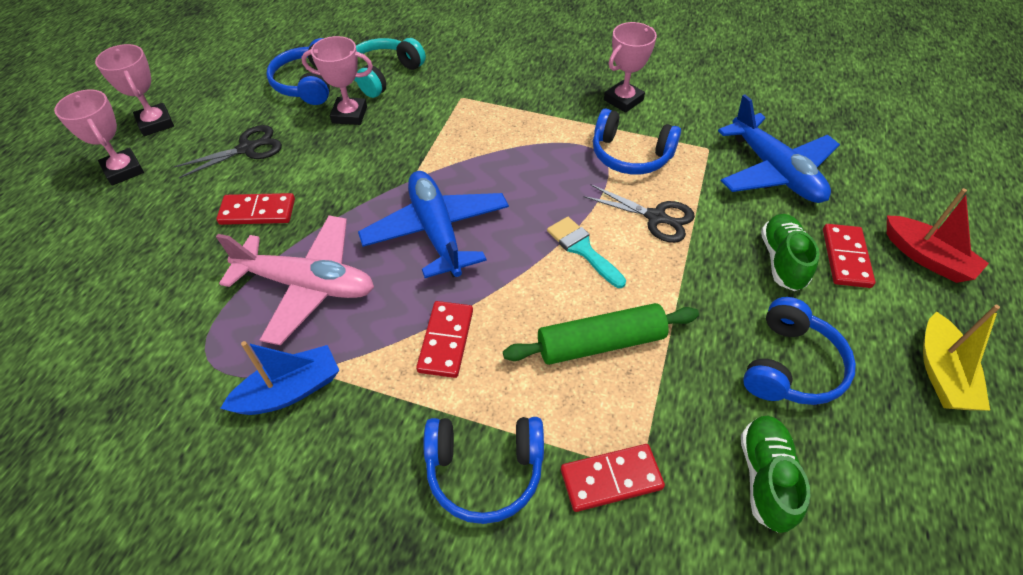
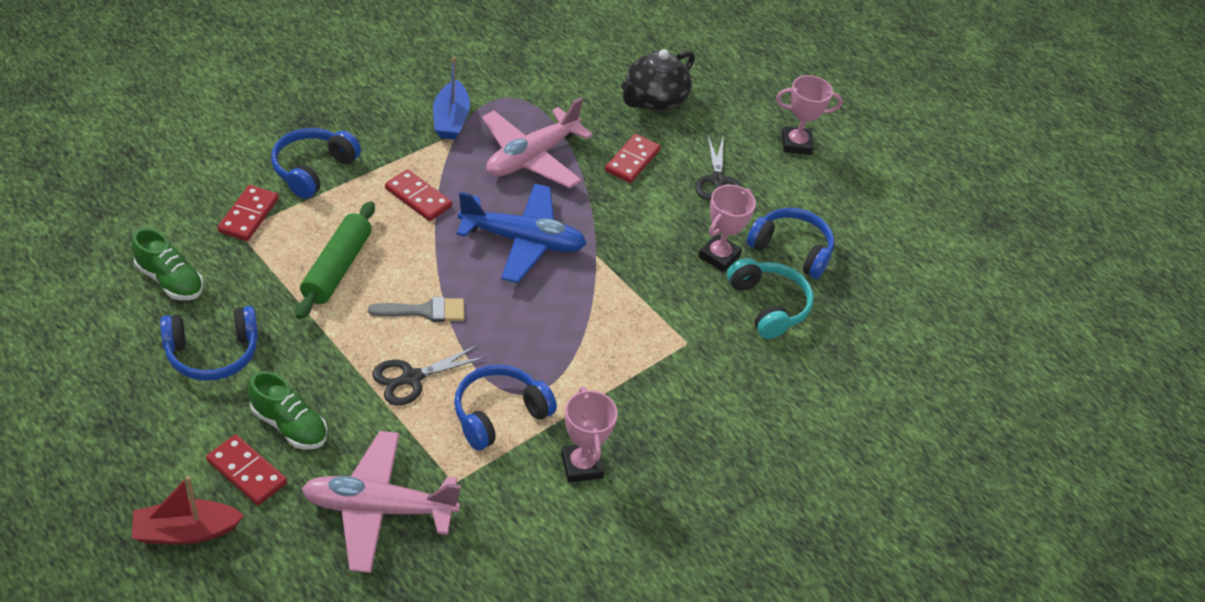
camera: 115 degrees right, 5 degrees down
(123, 170) = (742, 113): pink trophy -> none
(137, 238) = (654, 99): none -> black teapot
(582, 249) = (425, 311): turquoise brush -> grey brush
(774, 171) = (379, 509): blue plane -> pink plane
(790, 366) = (212, 353): blue headphones -> blue headphones turned 75 degrees counterclockwise
(942, 373) = (110, 434): yellow boat -> none

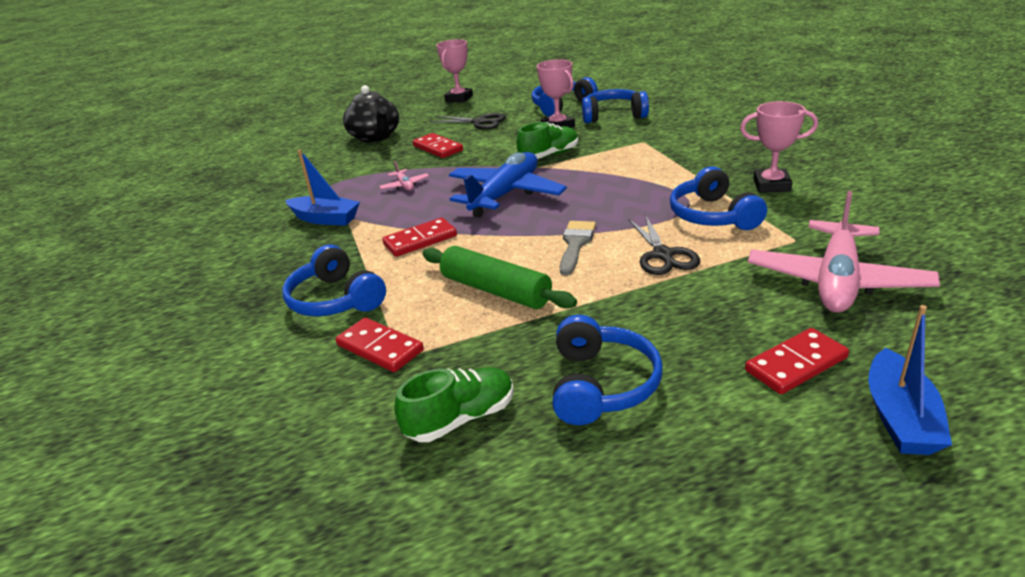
camera: 60 degrees left, 15 degrees down
(186, 531) = (900, 417): red boat -> blue boat
(289, 426) = (724, 331): green shoe -> green shoe (549, 155)
(531, 157) = (404, 185): pink plane -> pink plane, size x0.42
(768, 306) = (613, 115): turquoise headphones -> blue headphones

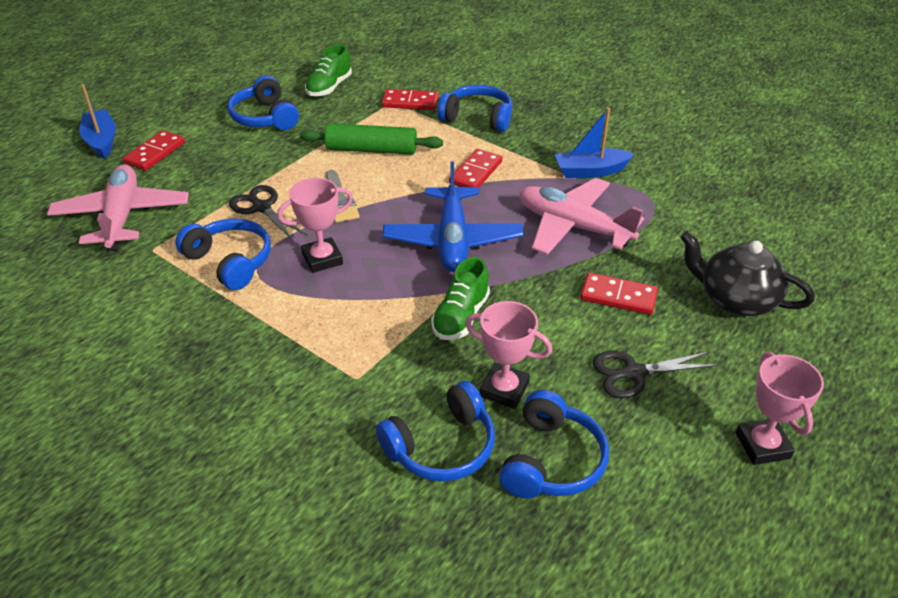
camera: 145 degrees right, 10 degrees up
(404, 185) = (573, 226): pink plane -> pink plane, size x2.40
(771, 185) = (175, 323): pink trophy -> pink trophy (322, 259)

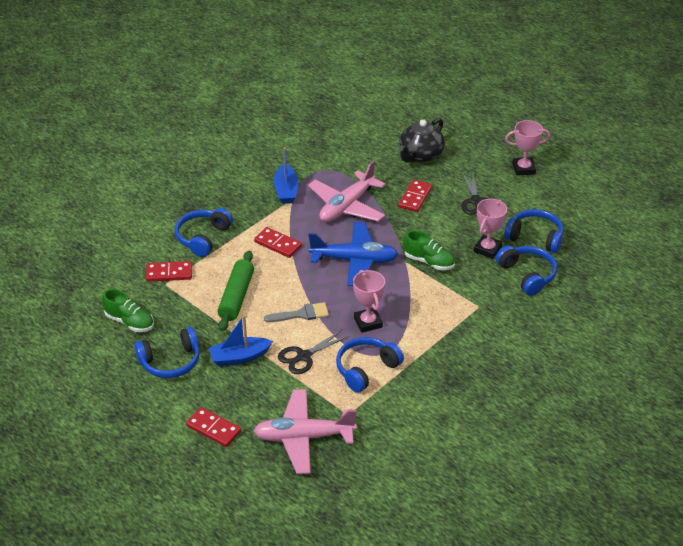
camera: 85 degrees left, 0 degrees up
(101, 141) = (185, 469): blue boat -> blue boat (239, 357)
(410, 102) = (169, 273): red domino -> red domino turned 75 degrees clockwise

